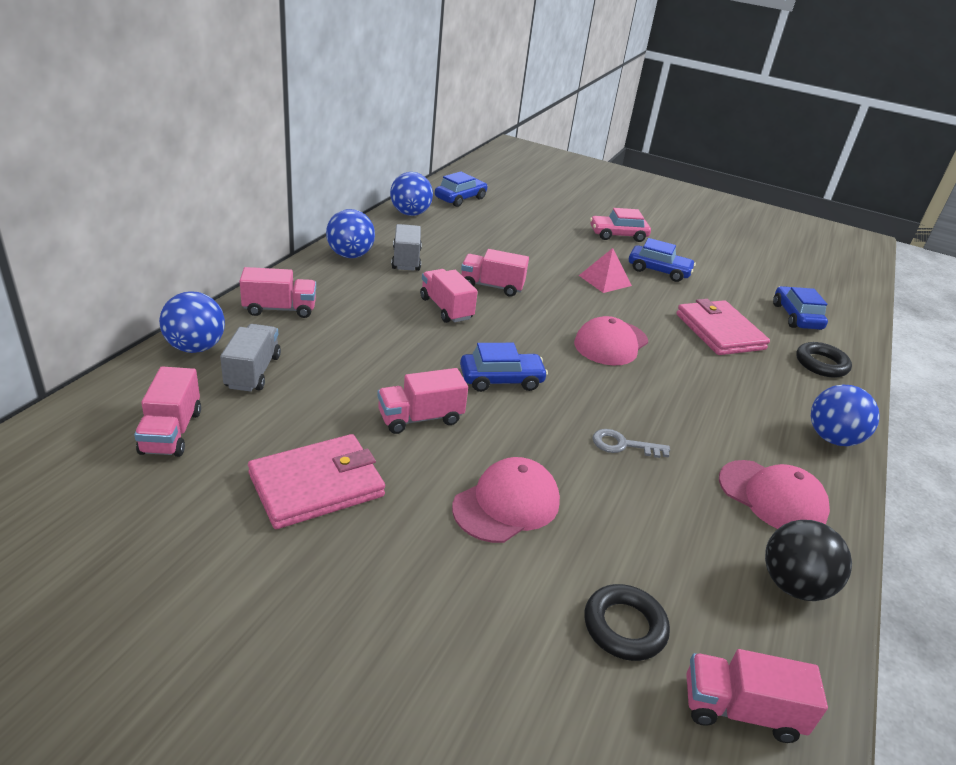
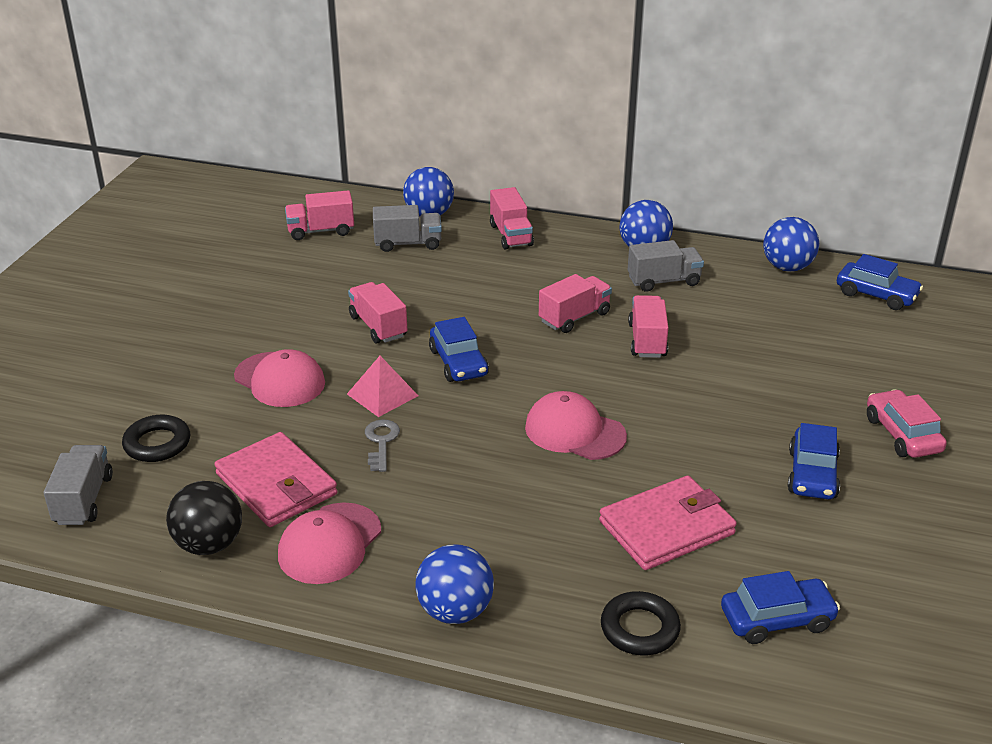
camera: 85 degrees right, 0 degrees up
(317, 485) = (280, 295): pink wallet -> pink wallet (276, 484)
(605, 280) = (736, 424): pink pyramid -> pink pyramid (382, 394)
(740, 710) = (83, 500): pink truck -> grey truck

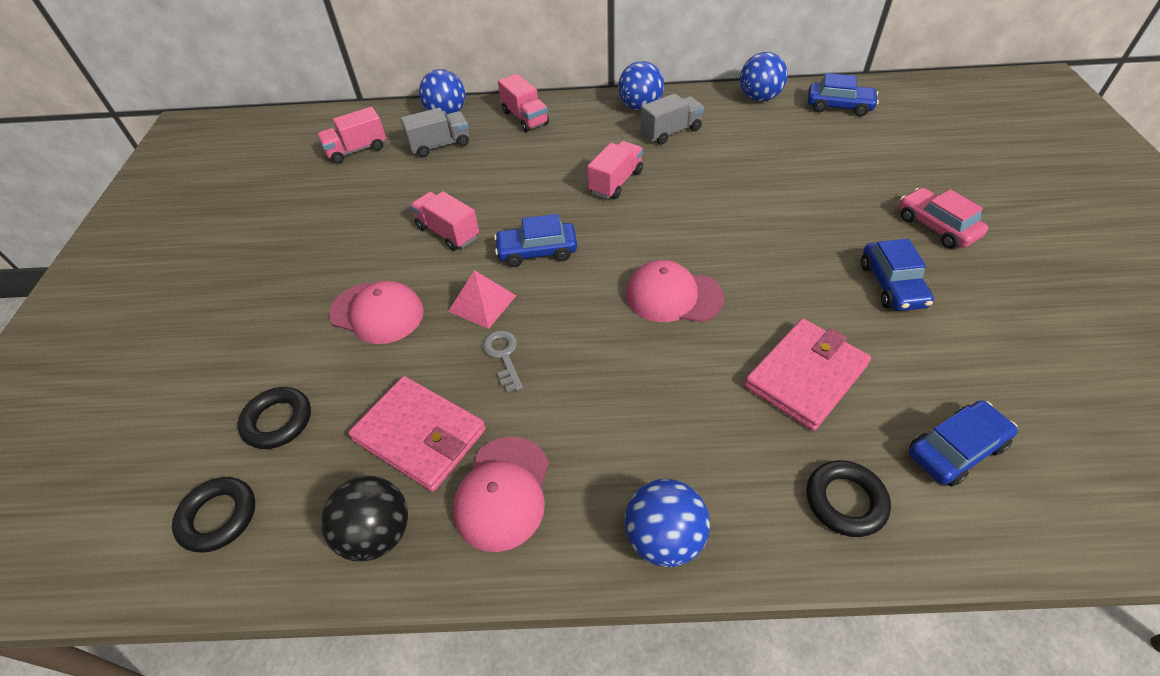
camera: 15 degrees left, 15 degrees up
(83, 500) = (218, 517): grey truck -> black ring
(458, 363) = (537, 251): blue car -> blue car turned 120 degrees clockwise
(647, 340) = (687, 189): pink truck -> none

